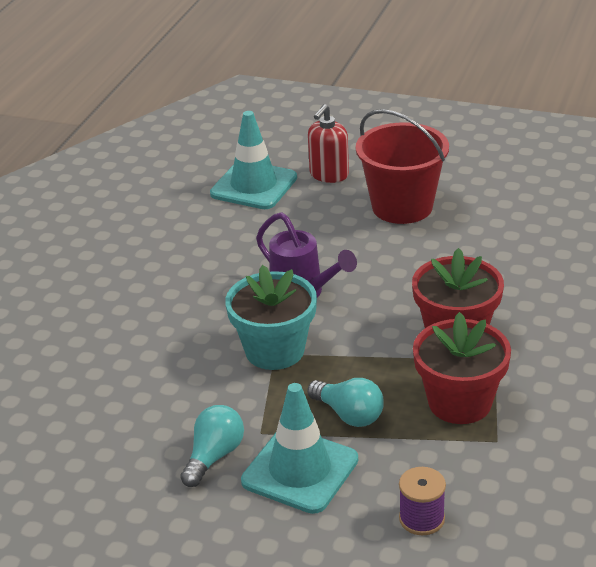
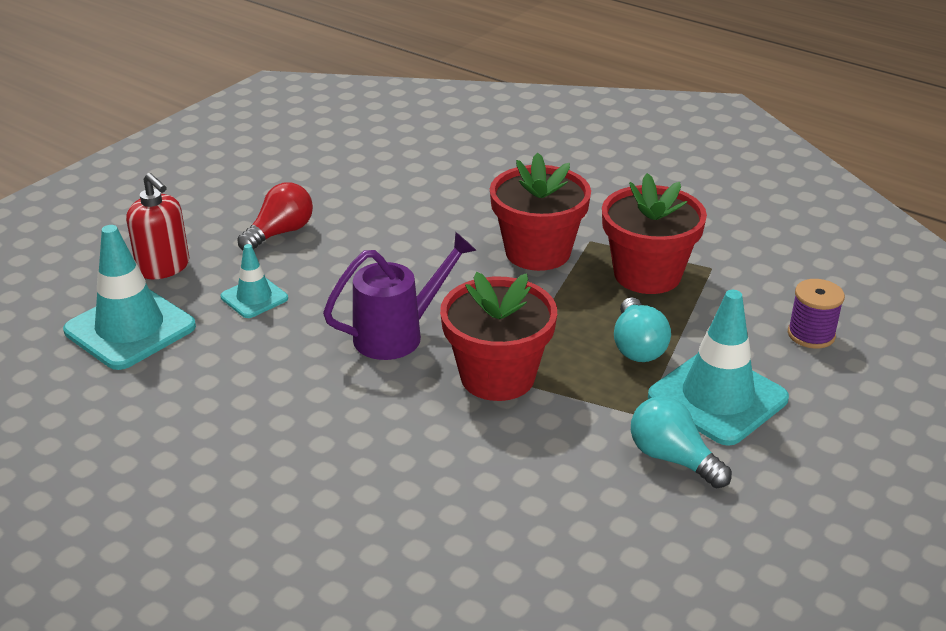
camera: 75 degrees left, 0 degrees up
(275, 350) = (497, 376): turquoise flower pot -> red flower pot
(314, 221) = (254, 298): none -> turquoise traffic cone
(349, 414) = (637, 346): turquoise light bulb -> turquoise light bulb turned 120 degrees clockwise
(402, 207) = (280, 233): red bucket -> red light bulb

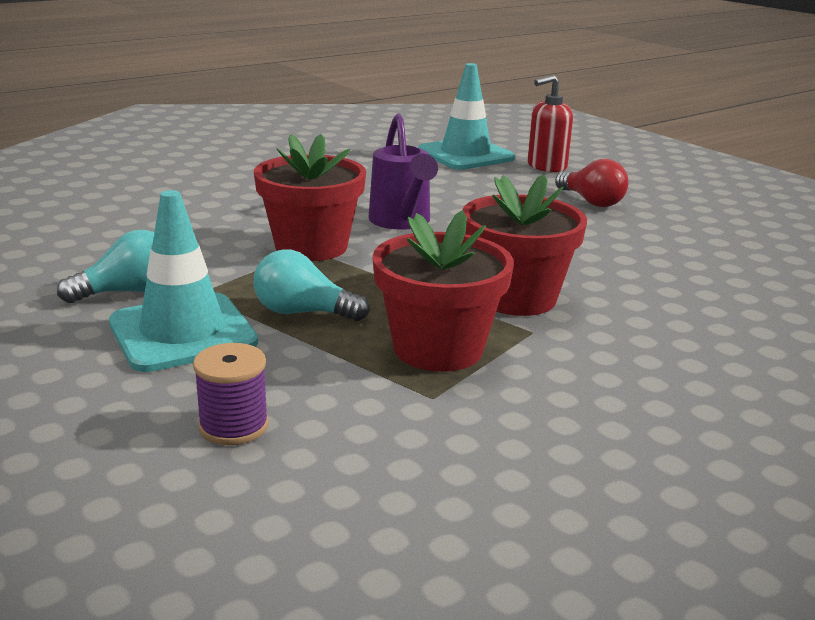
camera: 105 degrees right, 10 degrees down
(254, 298) = (487, 186): turquoise traffic cone -> none

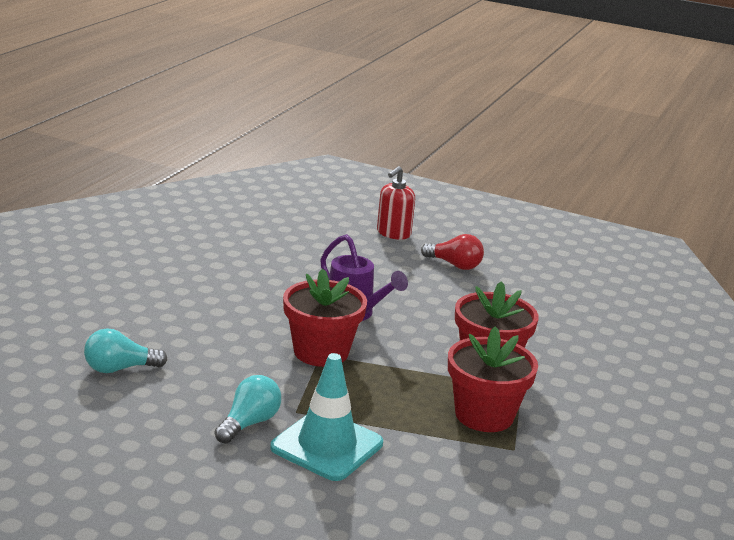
camera: 30 degrees left, 0 degrees up
(233, 426) = (434, 499): purple spool -> none
(303, 313) = (380, 409): turquoise light bulb -> turquoise light bulb (119, 369)
(465, 155) = (325, 232): turquoise traffic cone -> none

